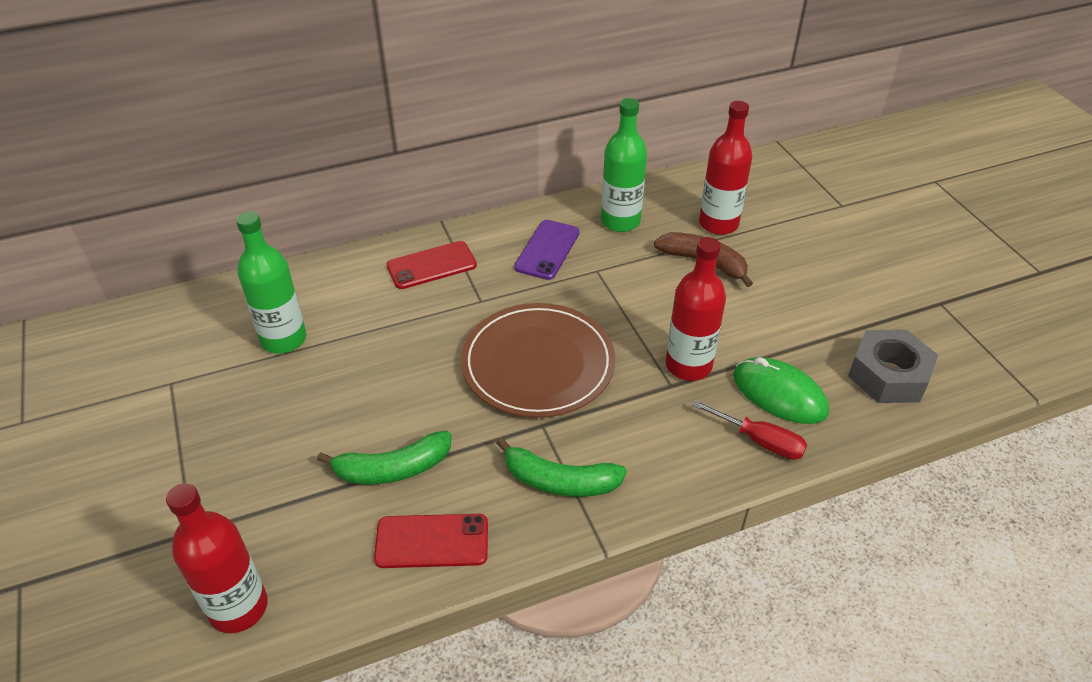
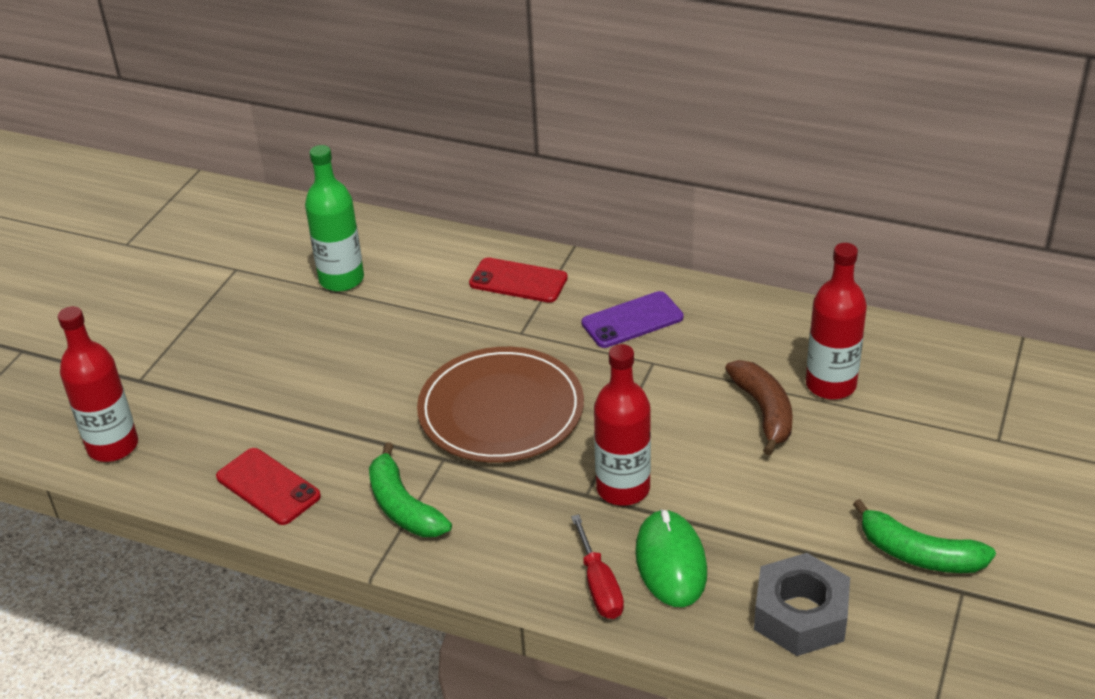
camera: 45 degrees right, 5 degrees down
(393, 469) = (302, 420): green banana -> green banana (919, 554)
(620, 221) = (735, 330): green bottle -> none

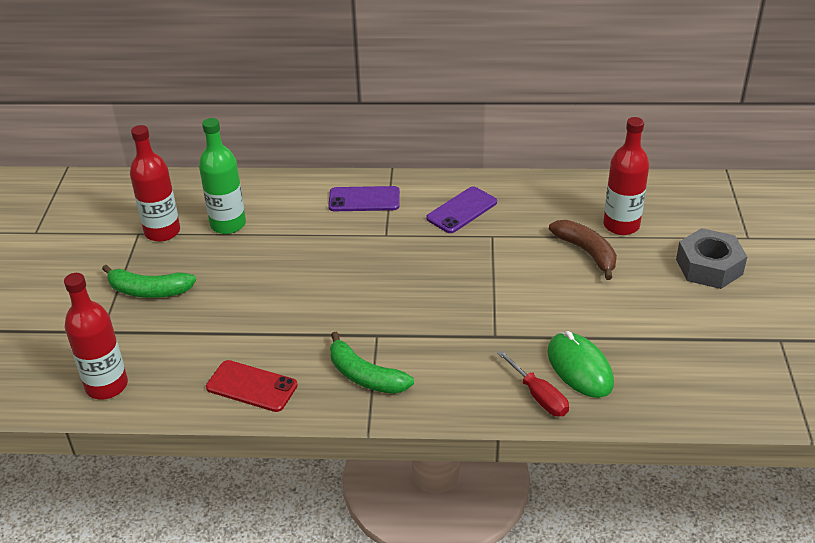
camera: 20 degrees left, 0 degrees up
(501, 410) = (401, 291): brown plate -> none
(518, 281) = (364, 200): red phone -> purple phone
(623, 488) = (518, 326): red bottle -> red bottle (162, 232)
(800, 615) = (686, 381): grey nut -> grey nut (709, 267)
(919, 554) = (739, 322): green banana -> green banana (149, 291)

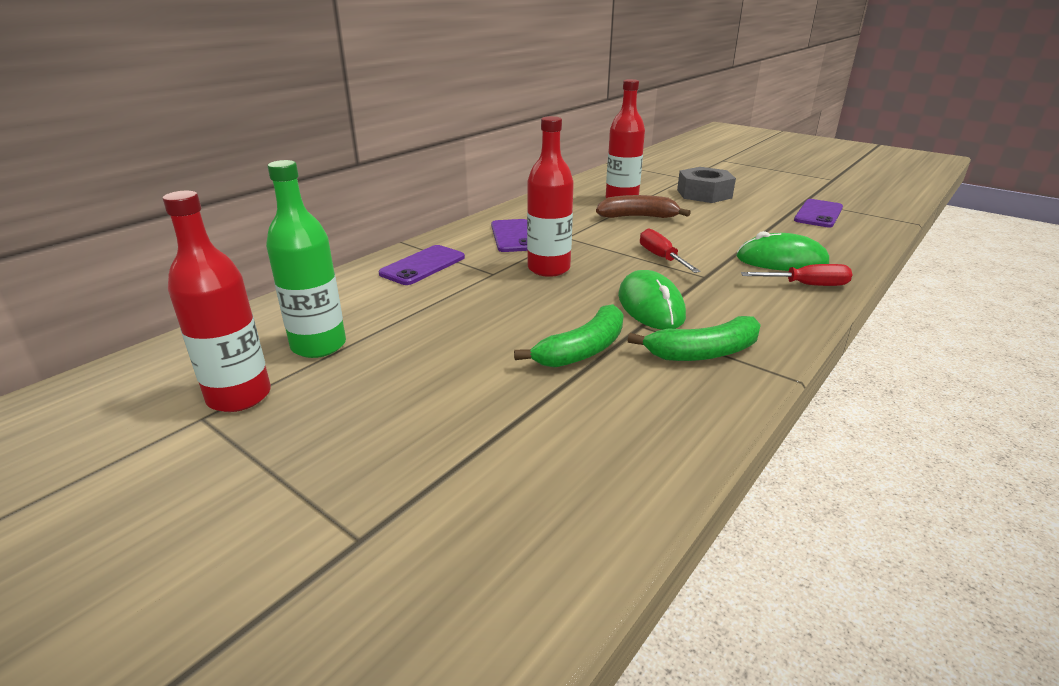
camera: 55 degrees left, 10 degrees down
(107, 386) = (504, 586): red bottle -> red bottle (548, 269)
(149, 291) = (340, 453): green banana -> green banana (582, 350)
(252, 386) = (650, 433): red phone -> none
(411, 328) = (650, 306): none -> green mouse
(506, 300) = (661, 258): none -> red screwdriver
(747, 360) = (818, 214): none -> purple phone

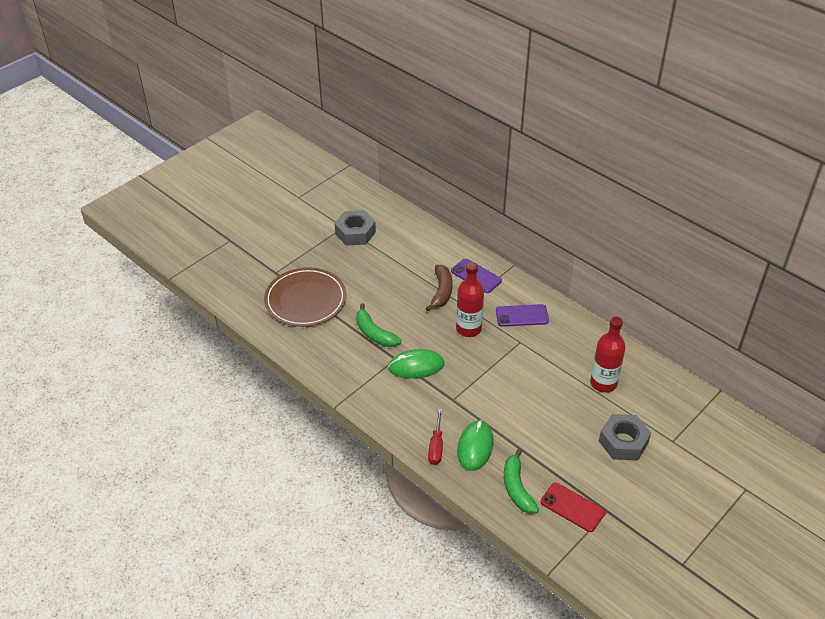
camera: 95 degrees right, 15 degrees up
(239, 396) = (355, 233): red bottle -> grey nut
(318, 345) = (391, 248): green bottle -> none
(486, 458) = (305, 300): none -> brown plate
(638, 217) = (561, 386): brown banana -> brown banana (441, 292)
(661, 258) = (482, 384): red screwdriver -> none
(703, 352) = (365, 377): green banana -> green banana (517, 488)
(818, 214) = (572, 507): purple phone -> red phone

